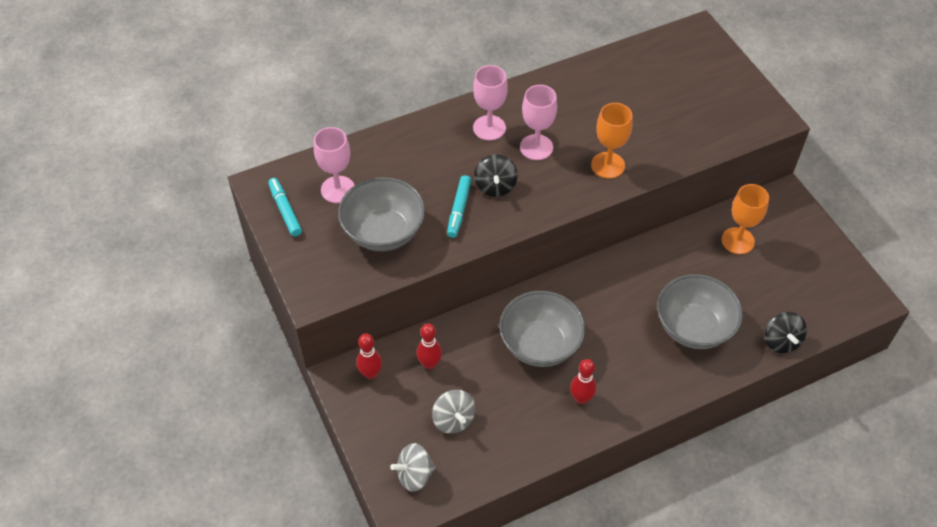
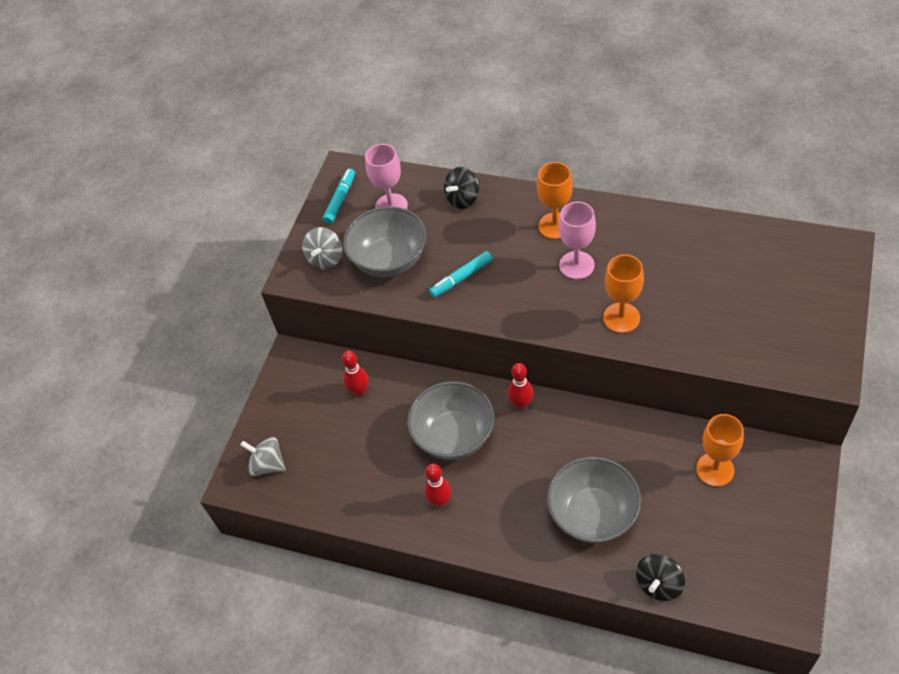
camera: 50 degrees right, 0 degrees up
(370, 373) = (313, 369): red bowling pin -> red bowling pin (521, 404)
(453, 419) = (333, 445): grey spinning top -> grey spinning top (326, 259)
(489, 128) = (555, 226): pink goblet -> orange goblet
(495, 186) = (509, 277): black spinning top -> black spinning top (463, 199)

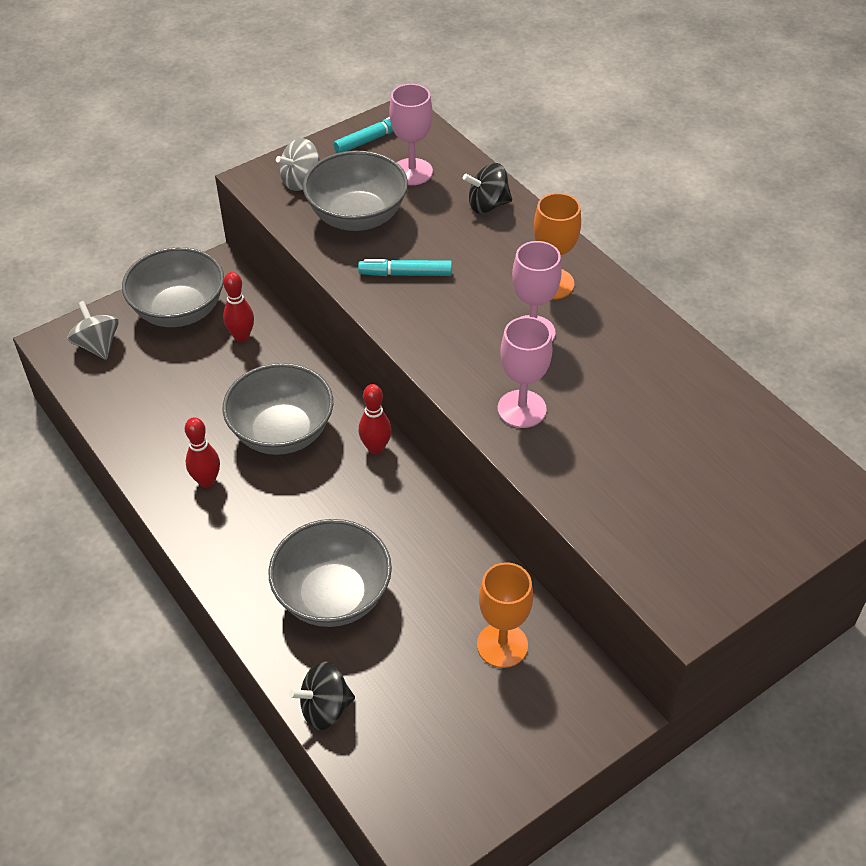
camera: 30 degrees right, 5 degrees down
(298, 402) = (179, 311): none -> grey bowl
(621, 318) = (521, 409): orange goblet -> pink goblet

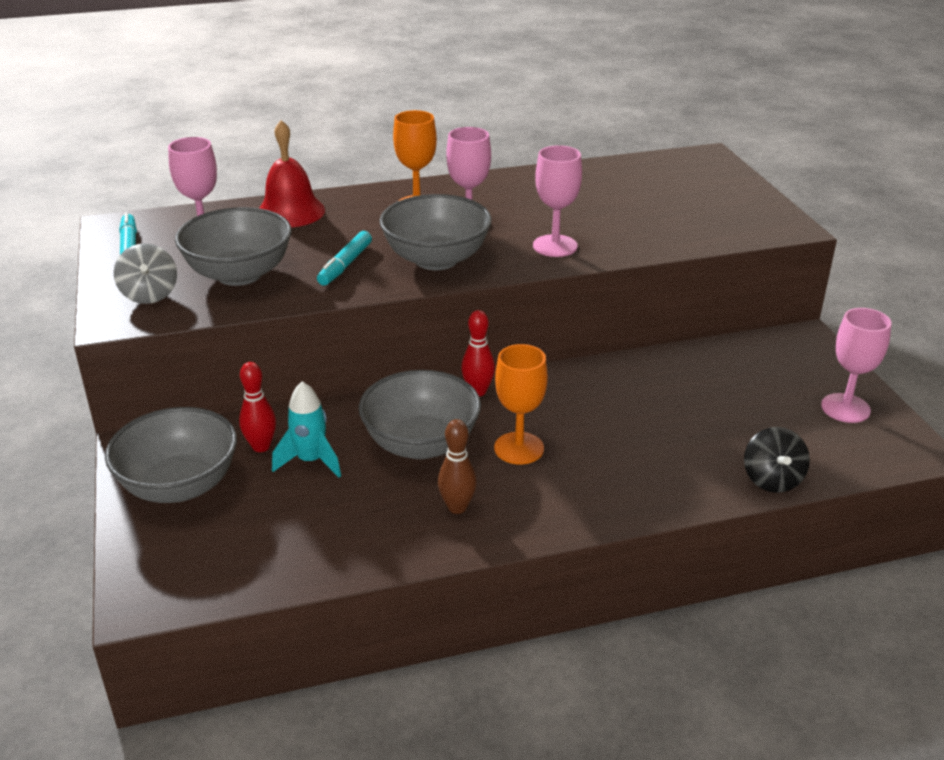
camera: 70 degrees left, 15 degrees down
(97, 345) = (179, 563): grey spinning top -> none
(207, 481) = (457, 507): red bowling pin -> brown bowling pin
(234, 372) = (311, 461): none -> turquoise rocket
(333, 596) = (645, 451): grey bowl -> grey bowl (436, 259)
(480, 765) = (845, 408): none -> pink goblet
(487, 205) = (290, 212): black spinning top -> red bell
(502, 645) = (729, 372): orange goblet -> orange goblet (519, 448)

